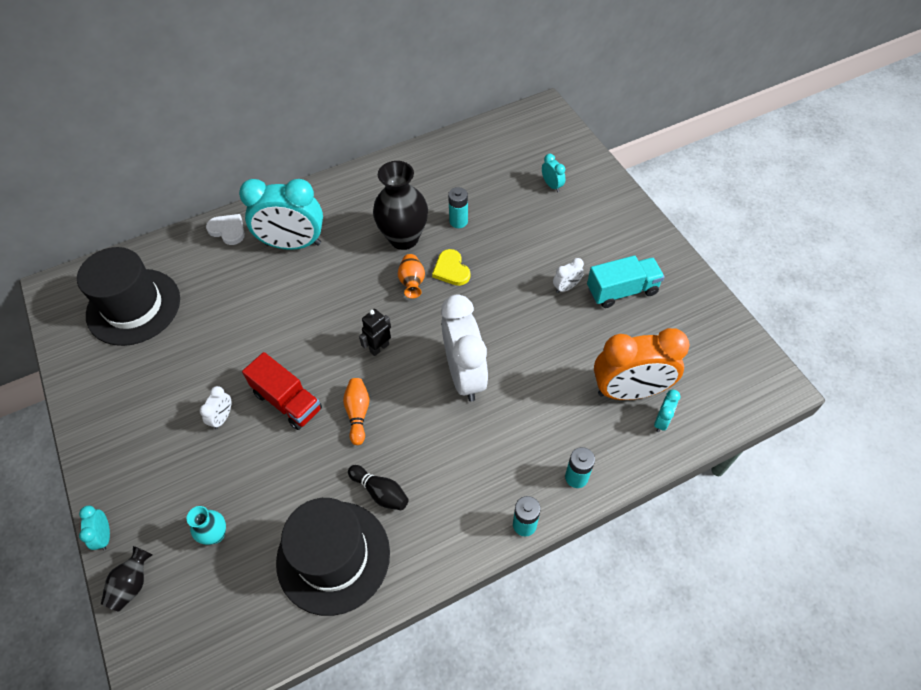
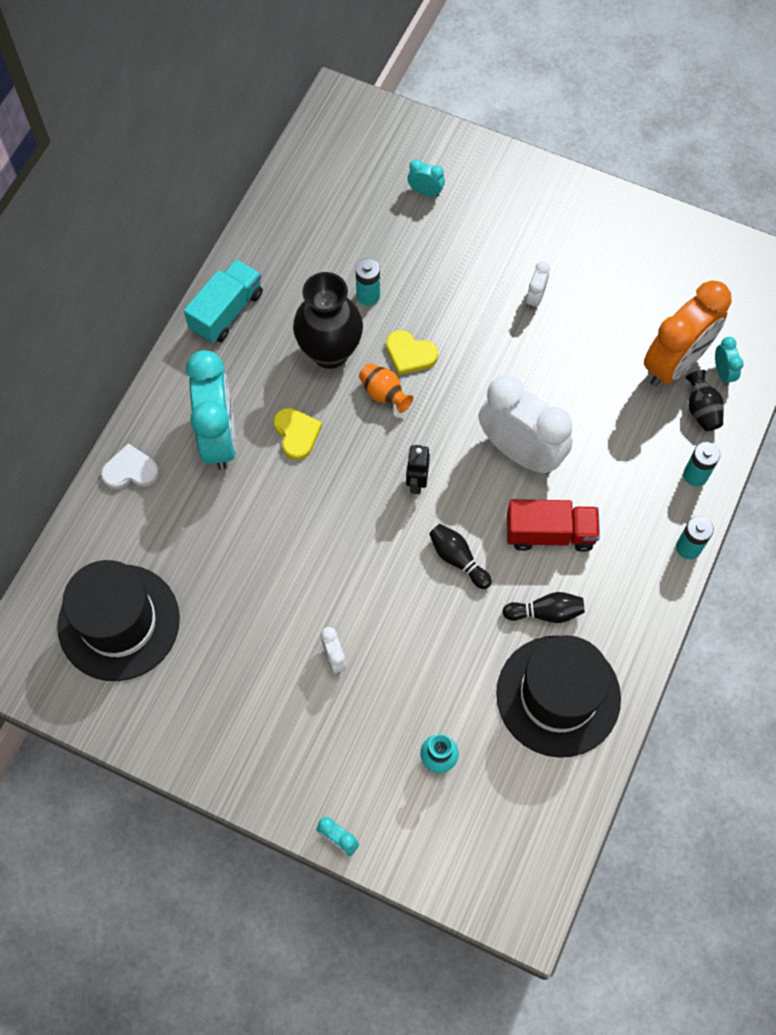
camera: 40 degrees left, 10 degrees up
(132, 584) = (408, 855): black vase -> black vase (701, 410)
(287, 401) = (380, 597): red truck -> red truck (550, 533)
(293, 244) = (219, 437): turquoise clock -> turquoise clock turned 60 degrees counterclockwise
(337, 271) = (297, 434): none -> yellow heart
(358, 413) = (457, 559): orange bowling pin -> black bowling pin
(622, 291) = (588, 266): turquoise truck -> turquoise truck (226, 311)

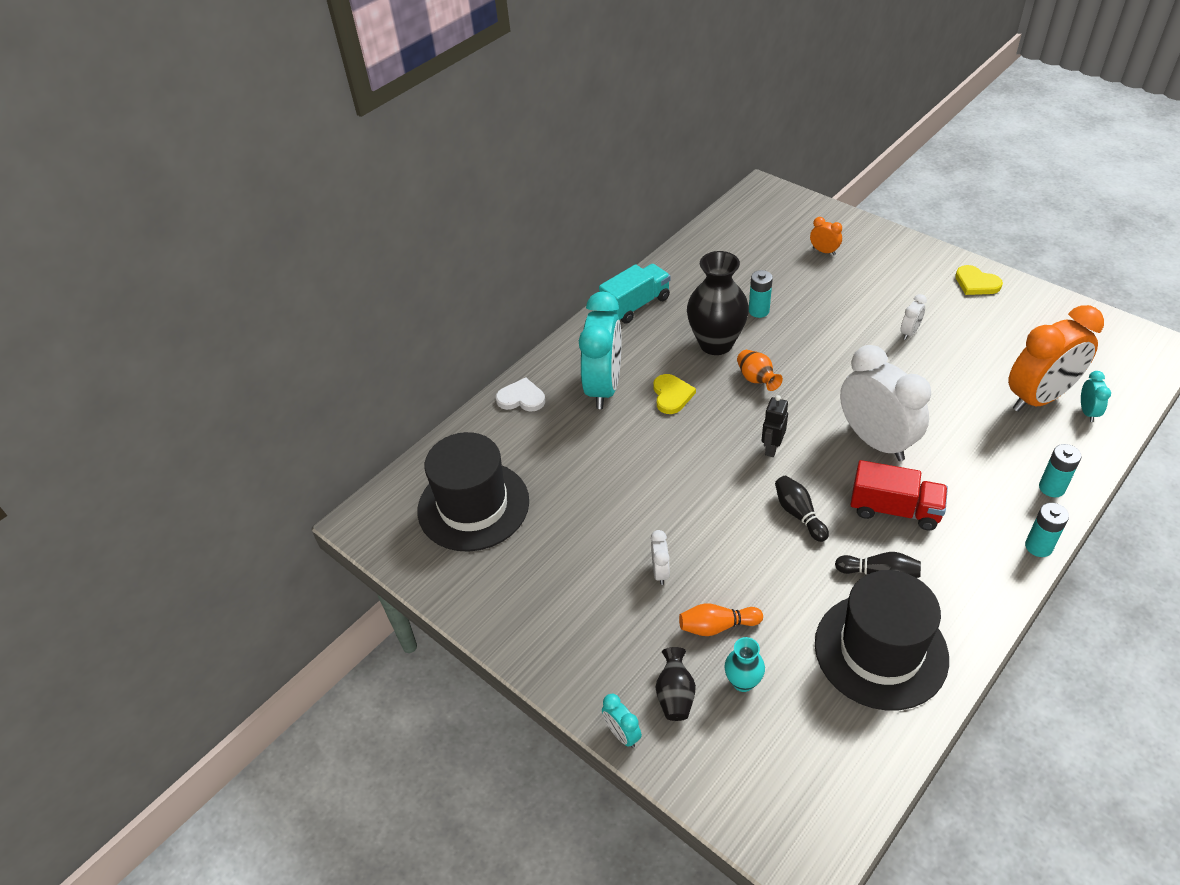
camera: 20 degrees right, 20 degrees down
(402, 706) = (717, 626): none -> orange bowling pin
(410, 354) = (786, 355): yellow heart -> yellow heart (976, 283)
(425, 192) = (824, 251): turquoise clock -> orange clock
(701, 410) = (1062, 437): black vase -> black vase (675, 695)

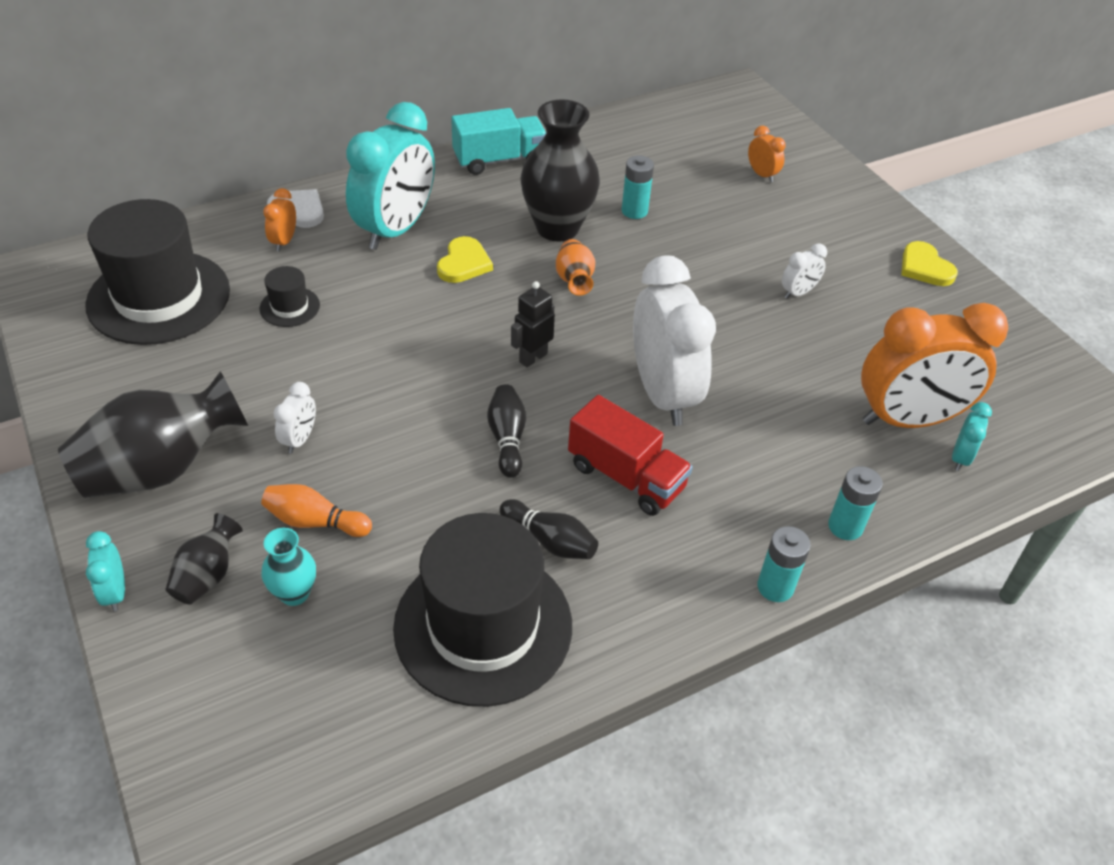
camera: 15 degrees right, 0 degrees up
(530, 427) = (284, 241): none -> orange clock
(575, 476) = (290, 307): none -> black hat
(581, 633) = (161, 469): none -> black vase

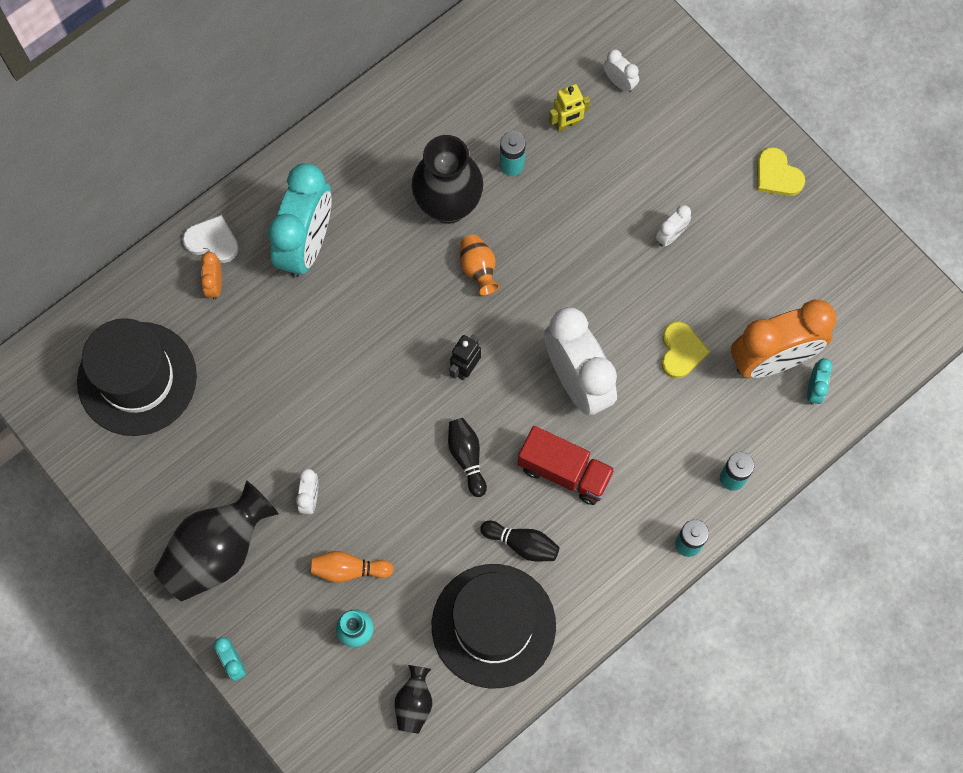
camera: 10 degrees left, 25 degrees up
(207, 576) = (291, 633): black vase -> black vase (414, 703)
(290, 307) = (250, 362): black hat -> none
(464, 263) = (378, 272): yellow heart -> yellow heart (681, 351)
(499, 160) = (371, 124): turquoise truck -> none
(700, 193) = (567, 124): none -> yellow robot
(762, 174) = (619, 82): orange clock -> white clock

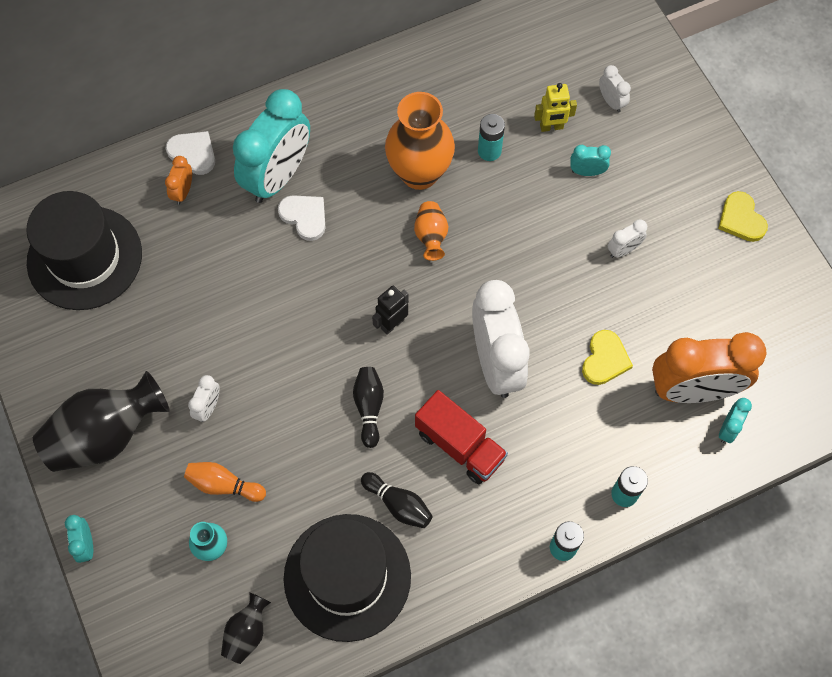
camera: 15 degrees right, 5 degrees down
(346, 280) = (304, 217): none -> white heart
(448, 205) = (419, 173): black vase -> orange vase
(614, 163) = (587, 172): none -> turquoise clock

